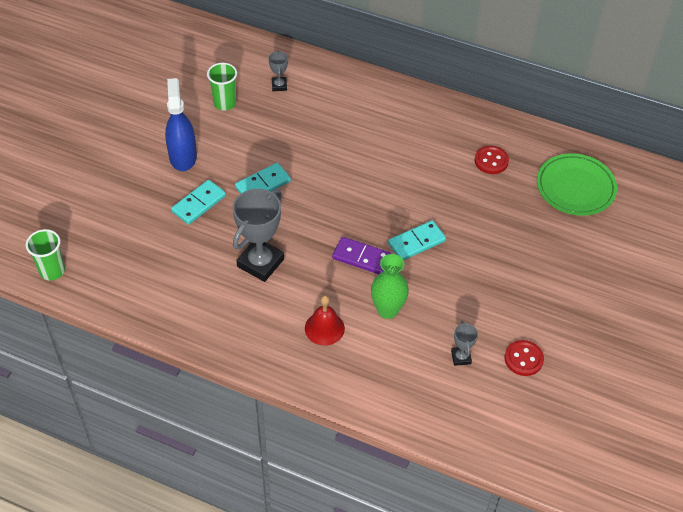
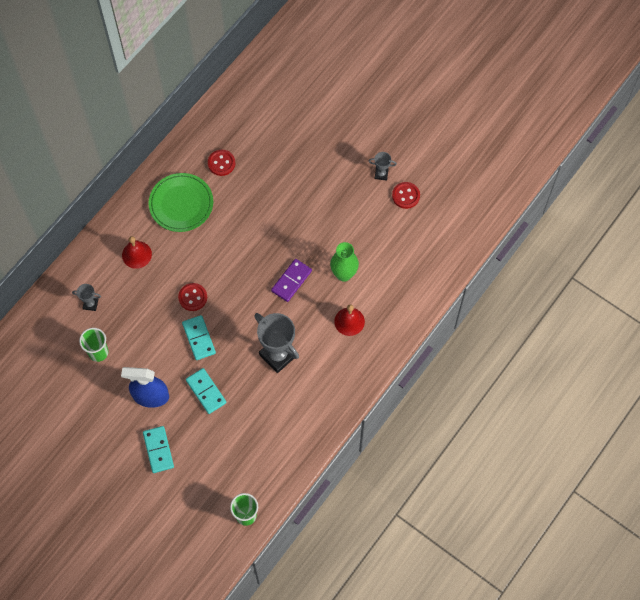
camera: 75 degrees left, 15 degrees up
(312, 169) = (193, 297): none -> red button
(349, 111) = (136, 254): none -> red bell
(416, 242) = (287, 238): turquoise domino -> turquoise domino (158, 450)
(461, 357) = (395, 236): grey trophy -> grey trophy (381, 174)
(575, 187) = (264, 113): green plate -> green plate (181, 204)

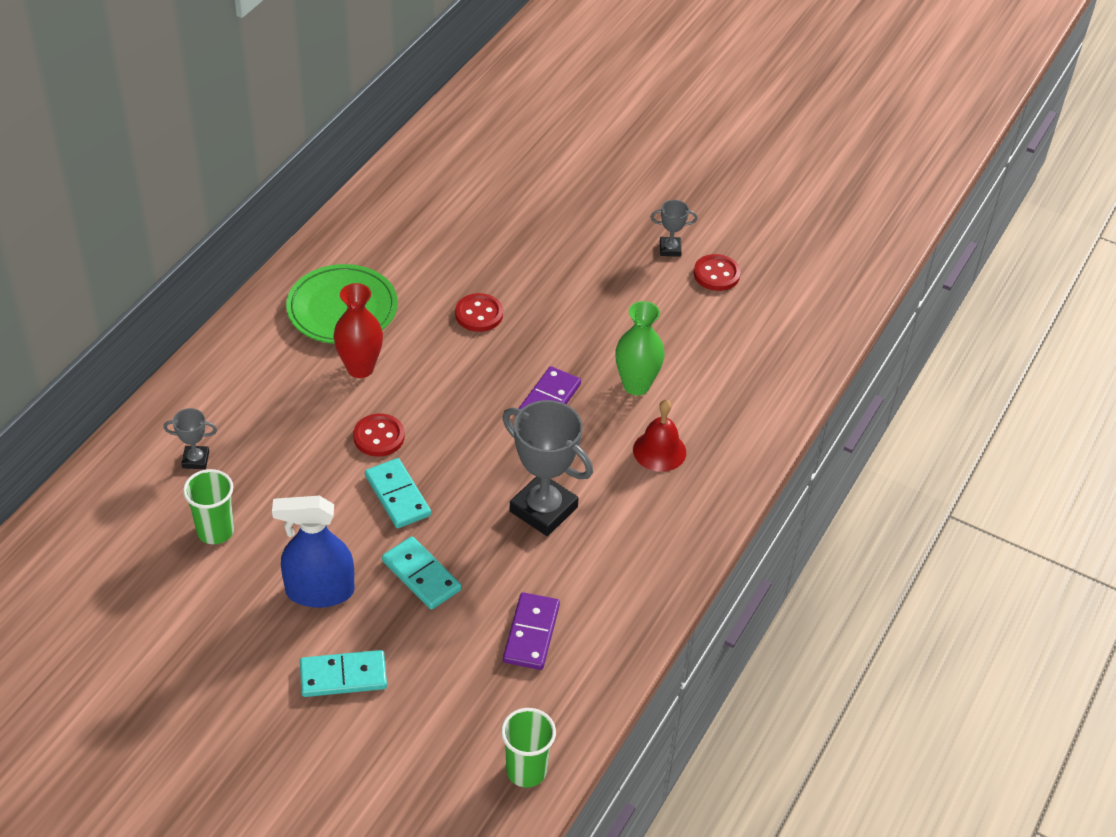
camera: 10 degrees left, 20 degrees down
(136, 254) = (272, 383): red bell -> none
(158, 450) = (343, 676): turquoise domino -> turquoise domino turned 75 degrees counterclockwise
(187, 248) = (360, 368): none -> red vase
(221, 163) = (403, 251): red button -> red button (479, 314)
(260, 434) = (531, 633): none -> purple domino

